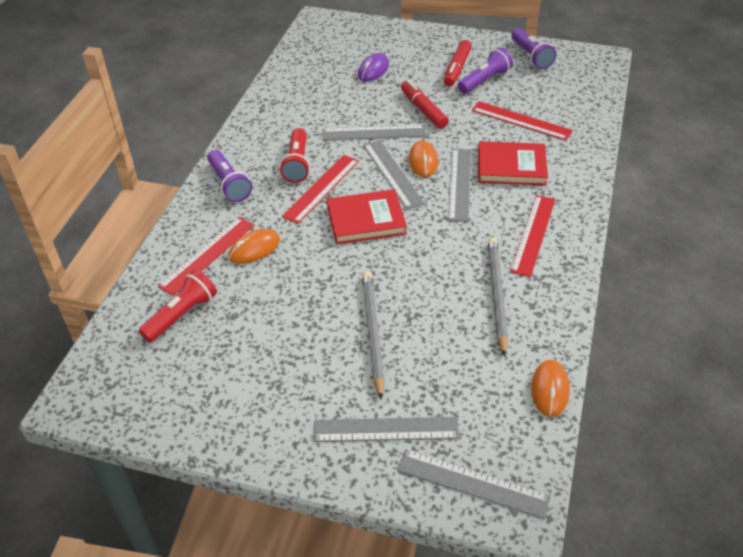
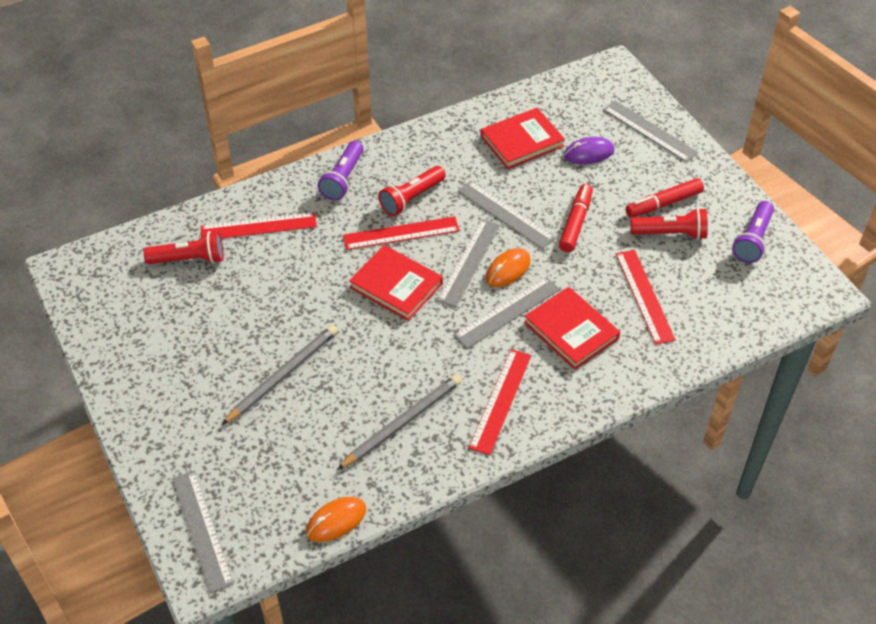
camera: 45 degrees right, 5 degrees up
(254, 249) = (293, 246): orange mouse -> none
(322, 88) = (522, 141): none -> red book
(386, 430) = (201, 447): grey ruler -> grey ruler (649, 131)
(484, 80) = (671, 233): purple flashlight -> red flashlight
(533, 234) = (500, 400): red ruler -> red ruler turned 45 degrees counterclockwise

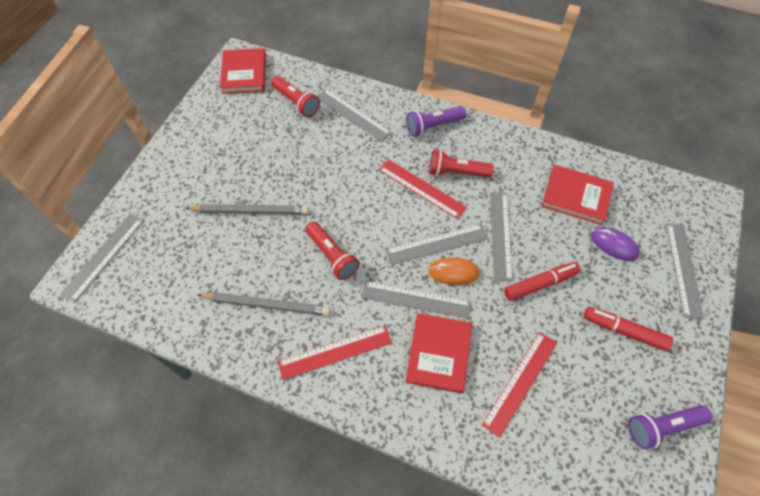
camera: 50 degrees right, 10 degrees up
(258, 226) = (352, 114): red ruler -> grey ruler
(336, 521) = (160, 324): orange mouse -> none
(396, 286) = (376, 217): red book -> red book (244, 73)
(671, 233) = (601, 357): red flashlight -> red flashlight (332, 255)

